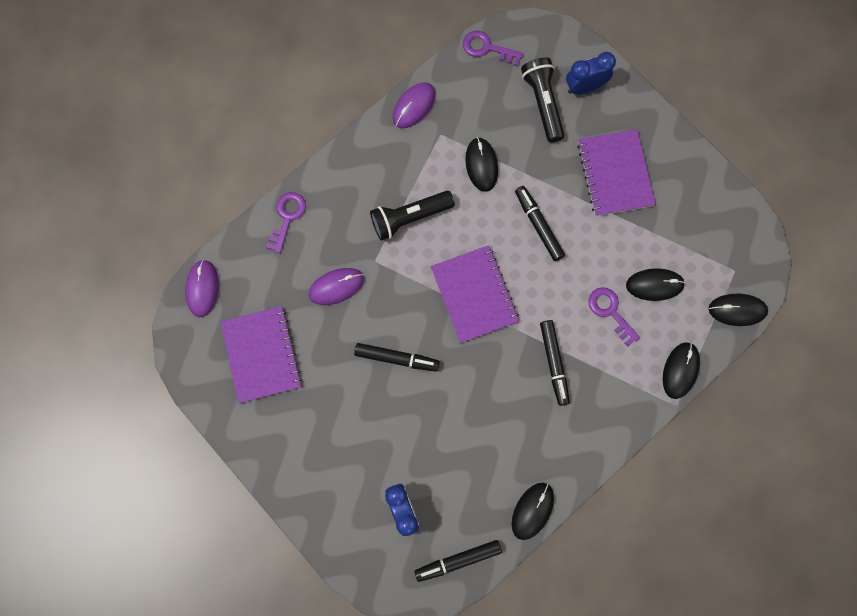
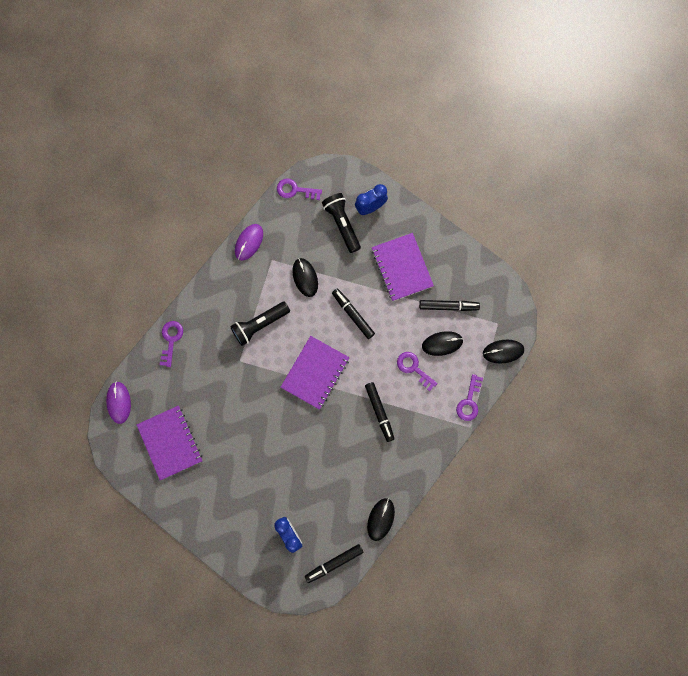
camera: 10 degrees left, 0 degrees up
(336, 286) = (215, 384): purple mouse -> none
(397, 358) = (267, 428): black marker -> black marker (448, 306)
(474, 294) = (315, 373): purple notebook -> purple notebook turned 60 degrees clockwise
(680, 370) = (469, 401): black mouse -> purple key

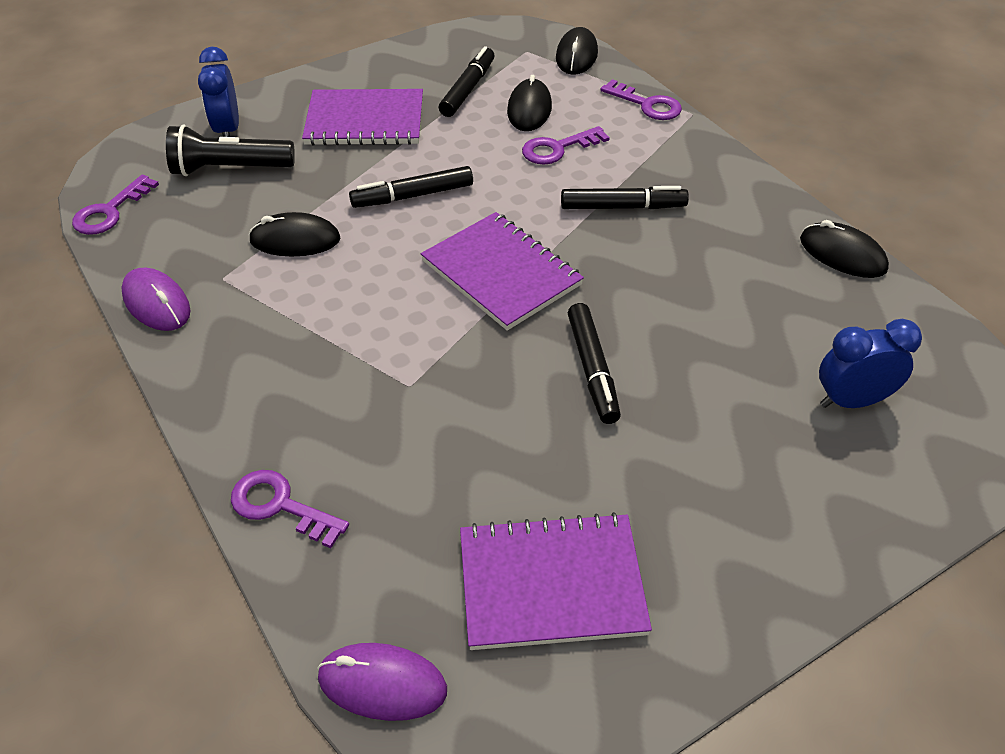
camera: 70 degrees left, 30 degrees down
(259, 325) = (348, 331): black flashlight -> none
(334, 563) = (930, 343): black marker -> black marker (592, 369)

